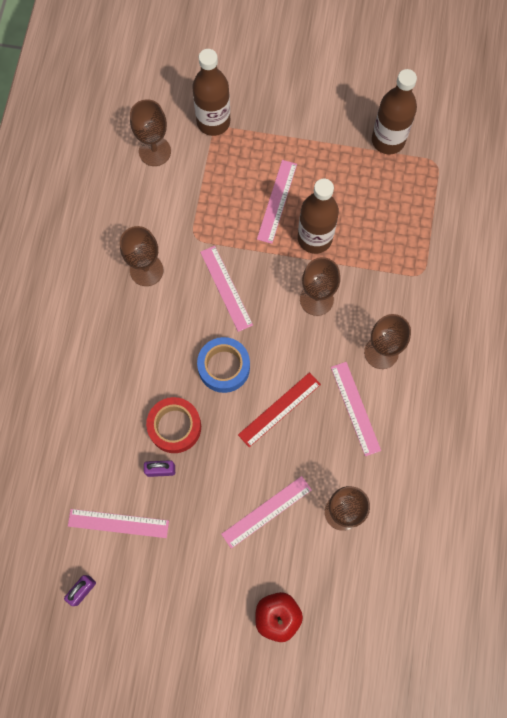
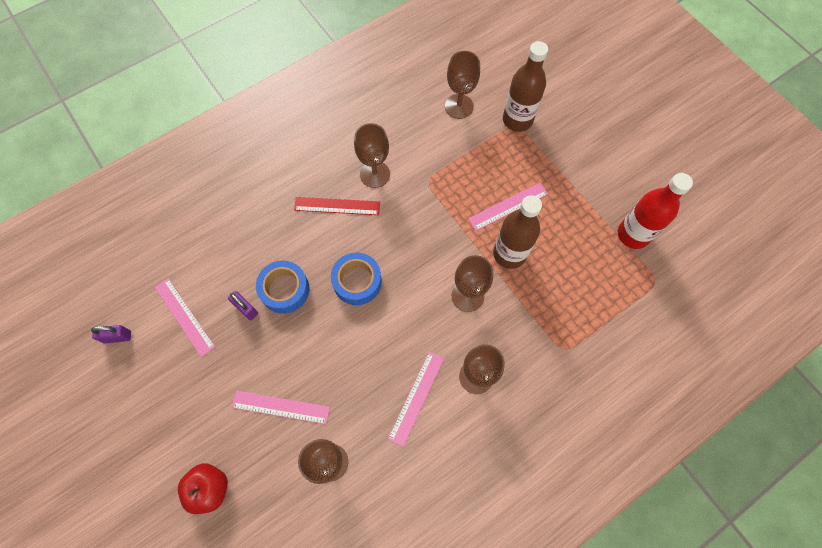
camera: 45 degrees right, 5 degrees down
(175, 427) = (285, 290): red tape -> blue tape
(226, 288) = (414, 232): pink ruler -> none
(279, 409) = (363, 346): red ruler -> red ruler (337, 206)
(388, 140) = (633, 234): brown bottle -> red bottle

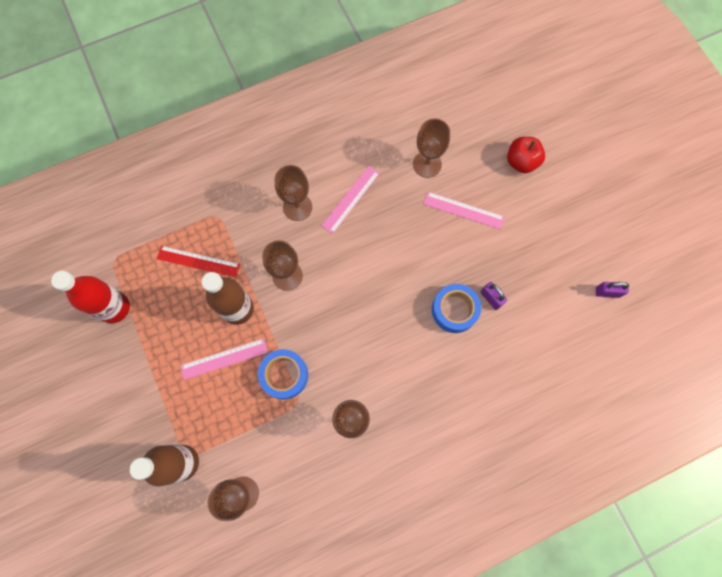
camera: 170 degrees left, 5 degrees up
(184, 316) = (547, 301): pink ruler -> none
(337, 206) = (396, 389): red ruler -> red ruler (198, 261)
(357, 282) = (386, 306): blue tape -> blue tape (284, 375)

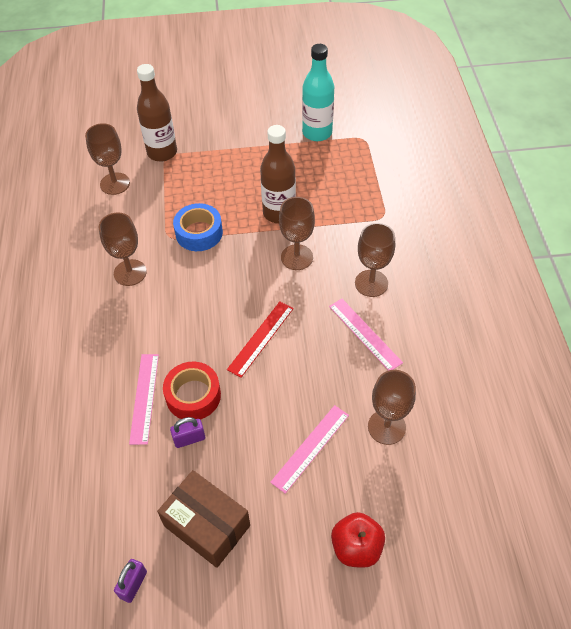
camera: 110 degrees right, 20 degrees down
(114, 308) = (317, 133): red bottle -> turquoise bottle
(198, 261) = (339, 194): red ruler -> red ruler (261, 338)
(224, 358) = (236, 194): pink ruler -> pink ruler (144, 398)
(454, 310) = (193, 396): blue tape -> red tape
(548, 260) = (207, 526): none -> brown box

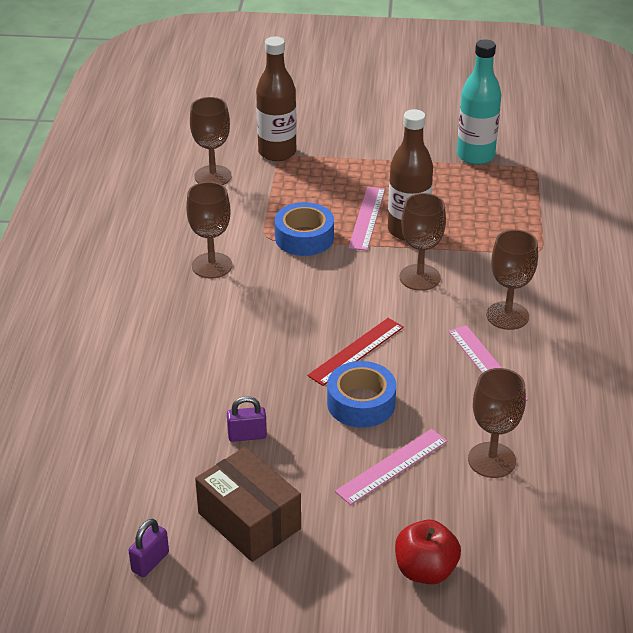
camera: 10 degrees right, 15 degrees down
(144, 398) = (202, 388): pink ruler -> pink ruler (367, 218)
(193, 396) = (261, 395): red tape -> none
(274, 389) = (361, 403): none -> blue tape

